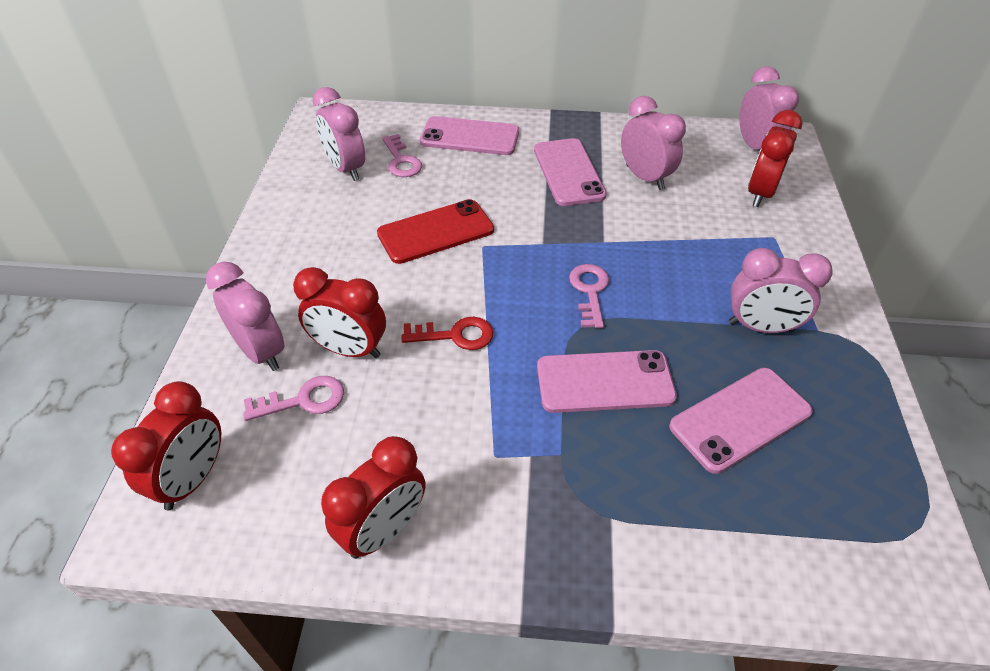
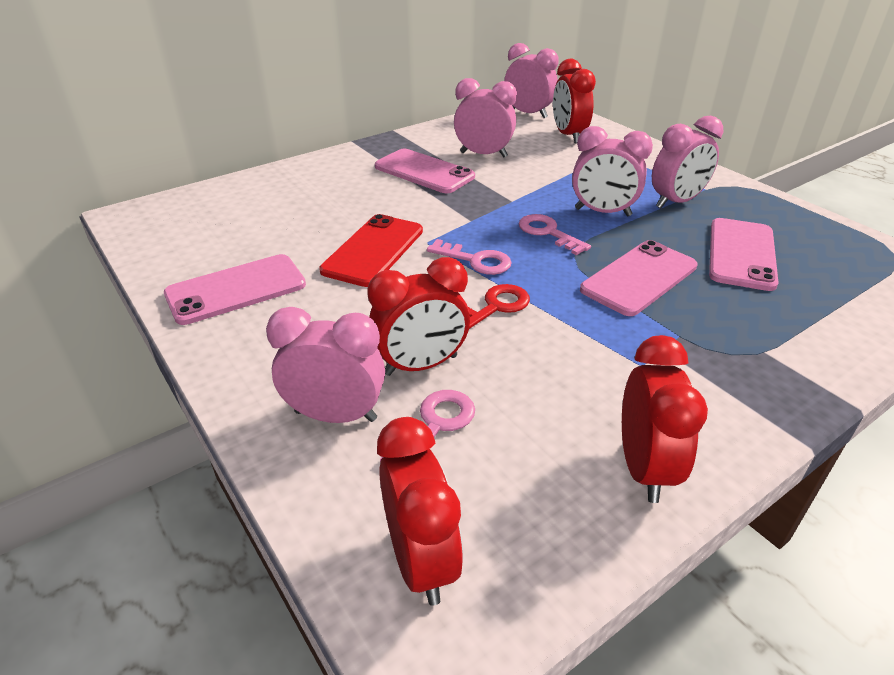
camera: 40 degrees left, 10 degrees down
(346, 169) = (218, 244): pink clock -> pink clock (602, 212)
(401, 160) = (267, 217): pink key -> pink key (475, 260)
(470, 137) = (308, 180): pink phone -> pink phone (236, 289)

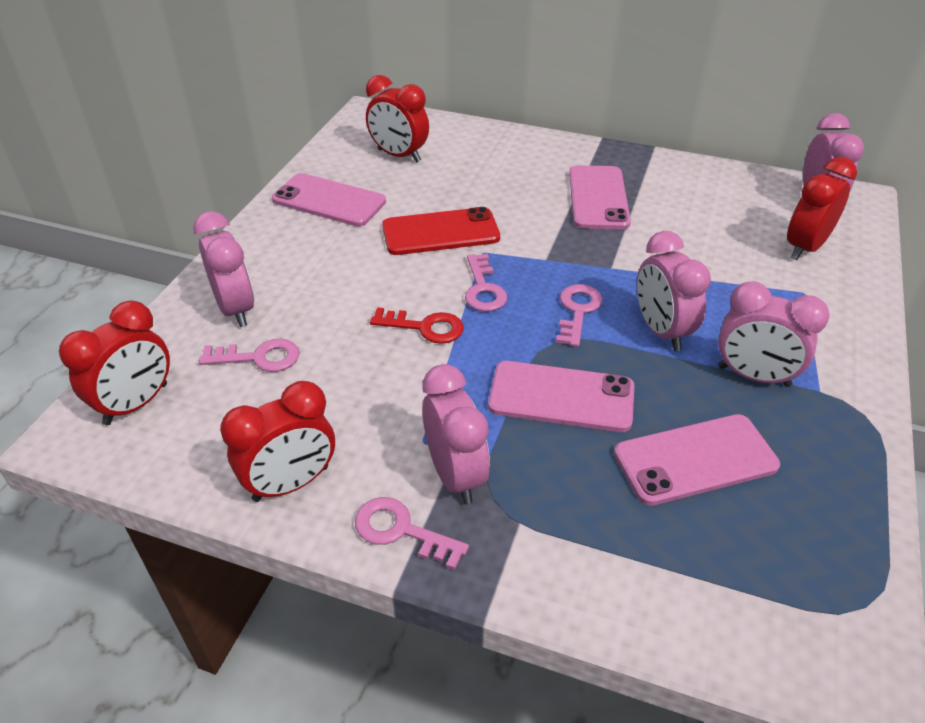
camera: 55 degrees right, 5 degrees up
(421, 365) = (318, 322): red clock -> red clock (399, 156)
(483, 154) = (679, 214): pink clock -> pink clock (455, 475)
(745, 417) = (402, 531): none -> pink key

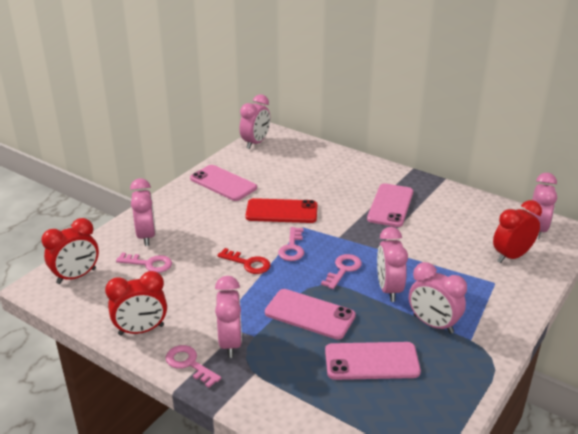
camera: 15 degrees right, 10 degrees down
(353, 130) = (255, 143): none -> pink clock
(399, 156) = (277, 162): red clock -> none

